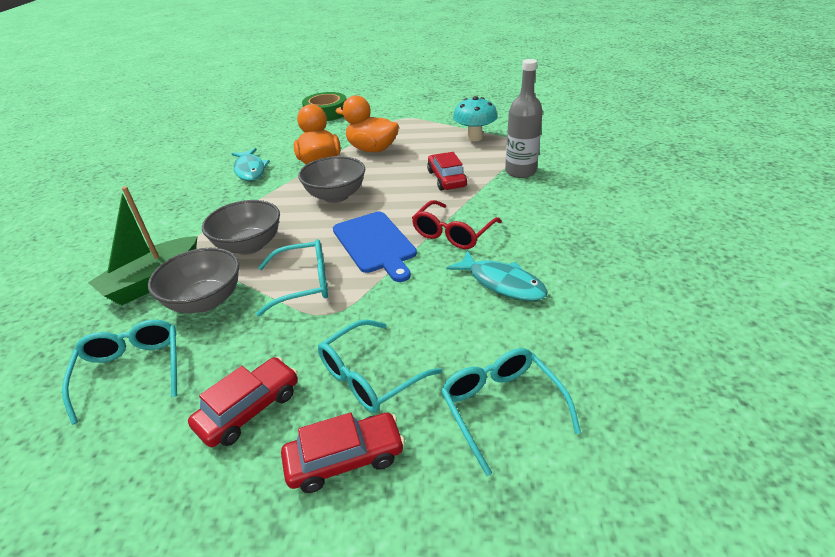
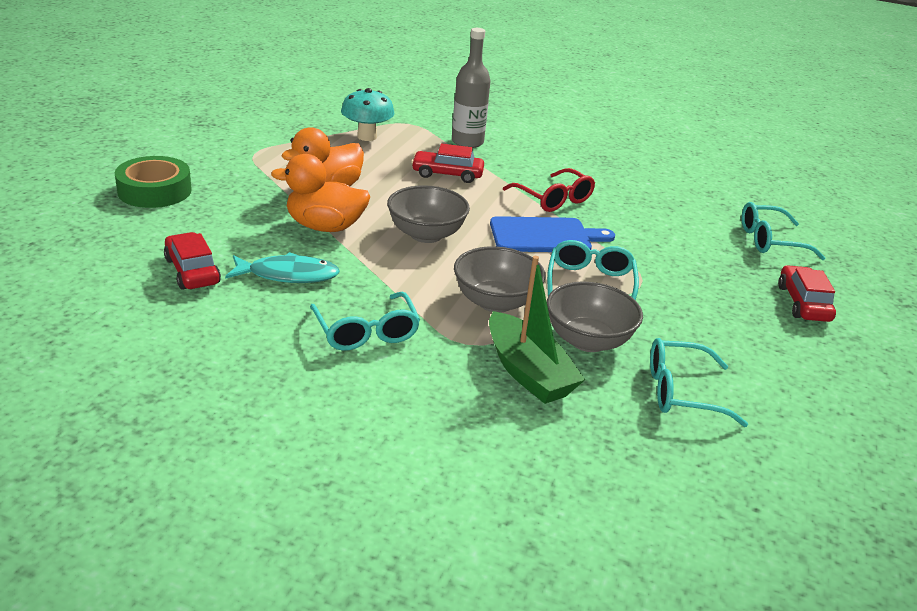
camera: 75 degrees left, 5 degrees down
(249, 409) = (748, 334): red car -> red car (192, 271)
(370, 376) = (727, 278): turquoise glasses -> turquoise glasses (366, 332)
(502, 283) = (639, 202): turquoise fish -> none

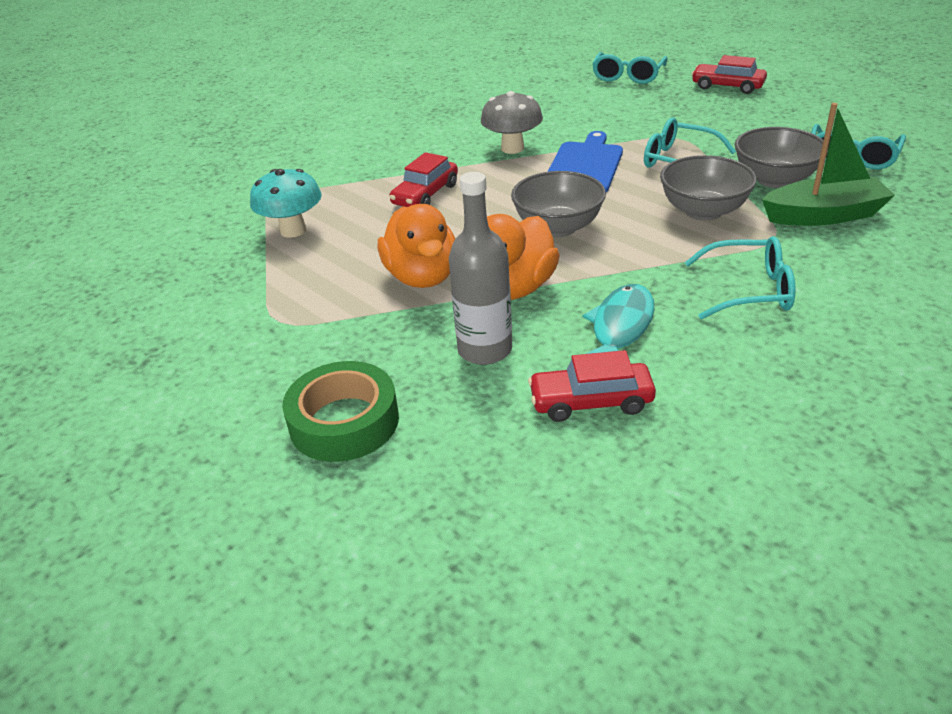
camera: 60 degrees left, 5 degrees up
(467, 142) = (354, 171): grey bottle -> grey bottle (485, 350)
(554, 199) = (512, 148): red glasses -> grey mushroom

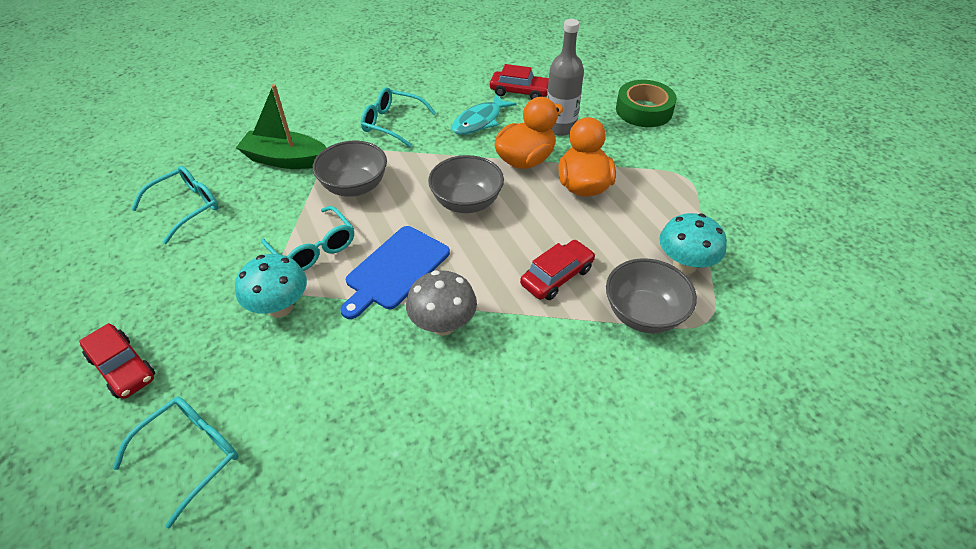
camera: 165 degrees left, 10 degrees up
(657, 128) = (280, 307): none -> turquoise mushroom
(774, 180) = (271, 201): grey bowl -> grey bowl (643, 314)

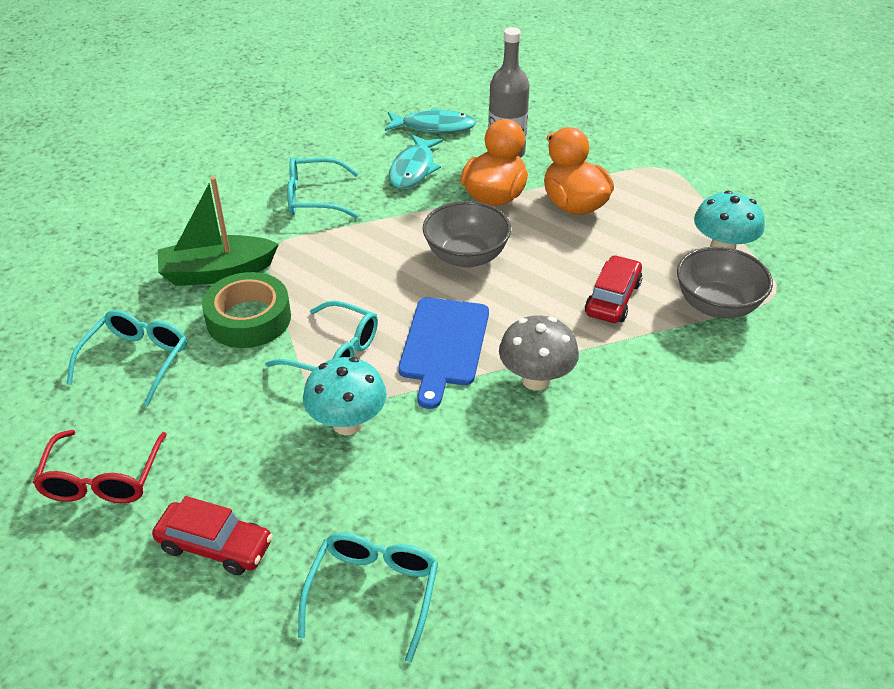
camera: 25 degrees left, 5 degrees down
(98, 287) = (102, 479): none -> red glasses
(354, 186) = (327, 277): grey bowl -> none
(520, 92) = (434, 127): red car -> turquoise fish
(644, 110) = (579, 113): green tape -> green tape (248, 319)

